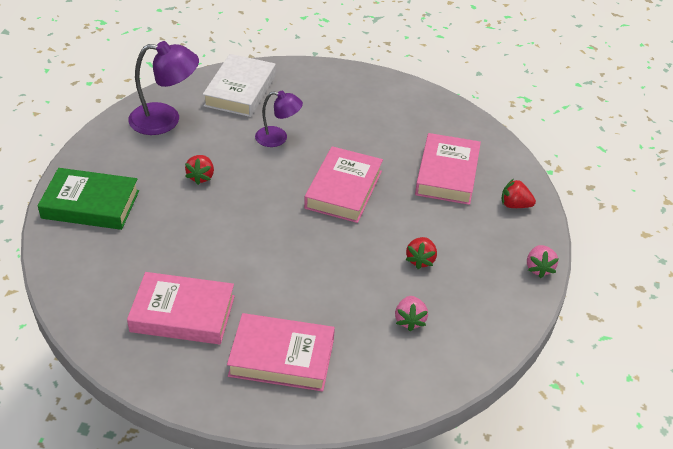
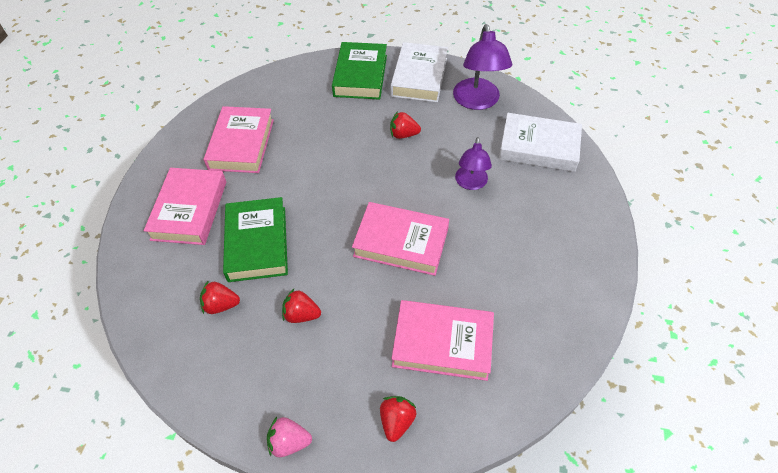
camera: 90 degrees right, 10 degrees up
(111, 157) = (419, 77): none -> white book
(335, 294) = (257, 243): none -> green book
(409, 320) = (221, 305): pink strawberry -> red strawberry

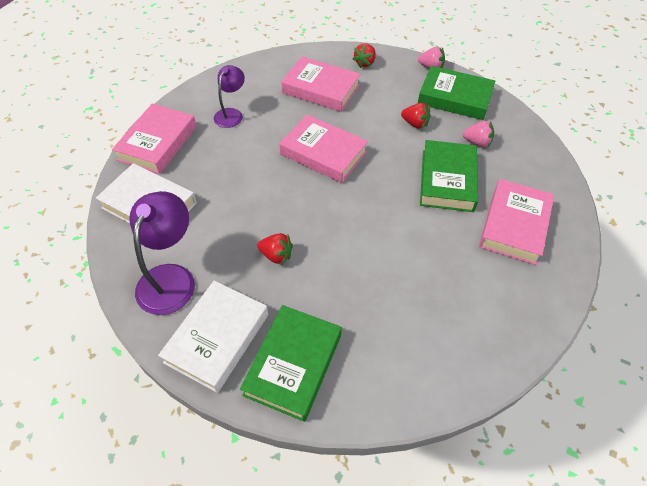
camera: 165 degrees left, 0 degrees up
(221, 305) = (477, 142): red strawberry -> pink strawberry
(241, 144) = (463, 291): pink book -> pink book (158, 143)
(250, 379) = (454, 98): none -> green book
(471, 183) = (237, 186): purple lamp -> purple lamp (231, 114)

